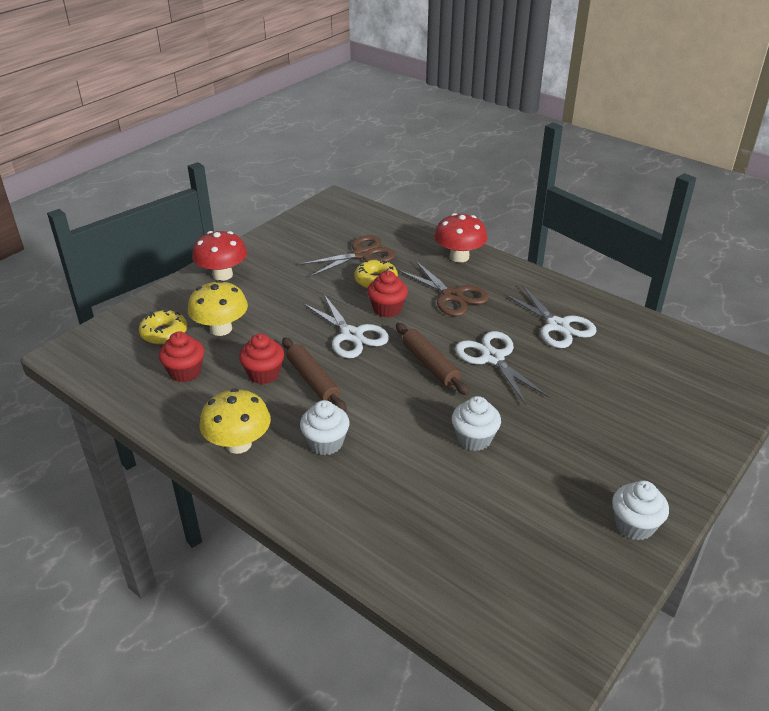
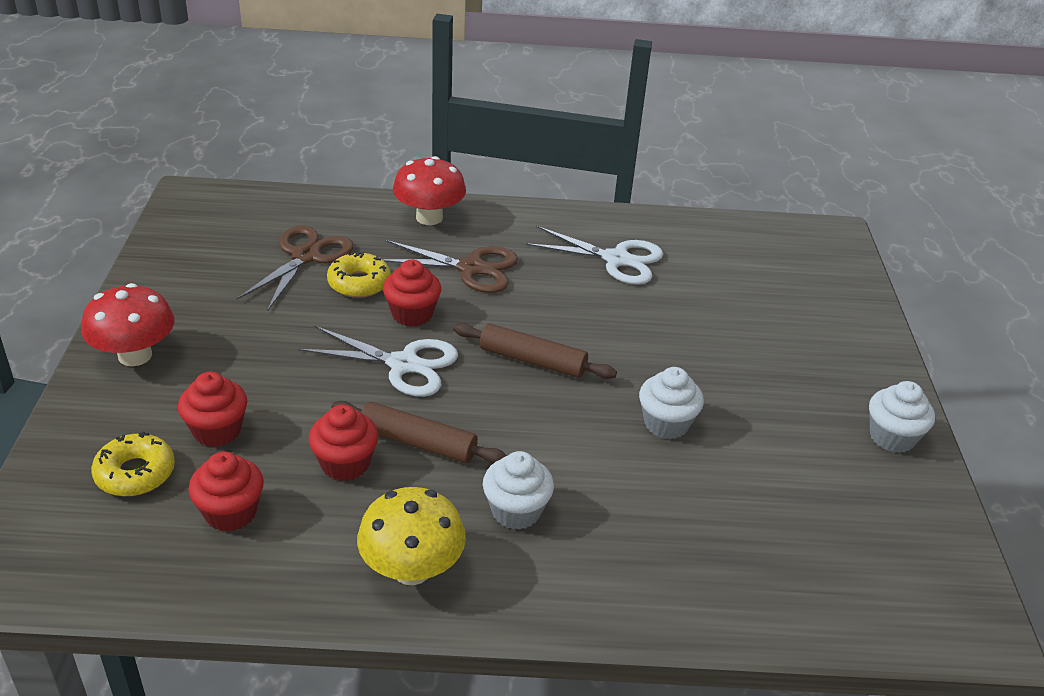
camera: 40 degrees left, 0 degrees up
(221, 329) = (217, 431): yellow mushroom -> red cupcake
(493, 358) = (590, 323): white scissors -> none

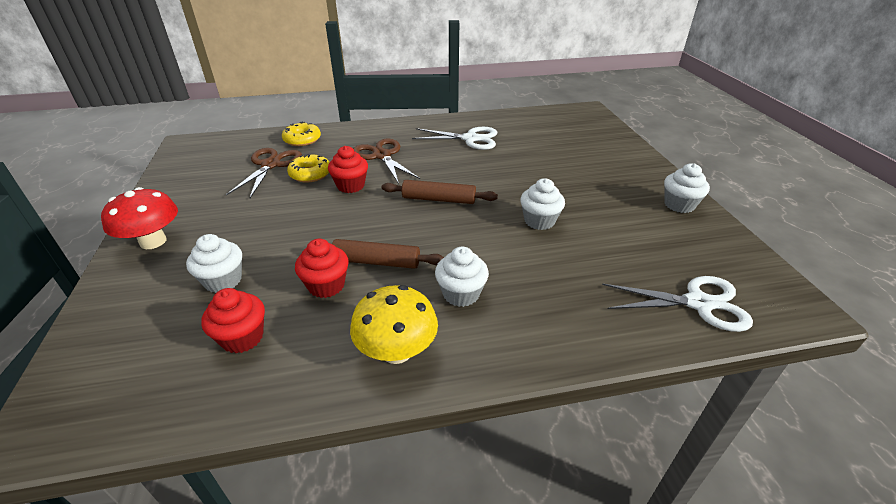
camera: 10 degrees left, 0 degrees up
(135, 473) = (159, 323): yellow donut -> yellow donut (302, 140)
(217, 431) = (223, 280): red cupcake -> white cupcake
(403, 364) = (353, 215): white scissors -> white scissors (698, 303)
(429, 217) = (347, 134): red mushroom -> none
(471, 268) = (382, 156): brown scissors -> brown scissors turned 120 degrees counterclockwise

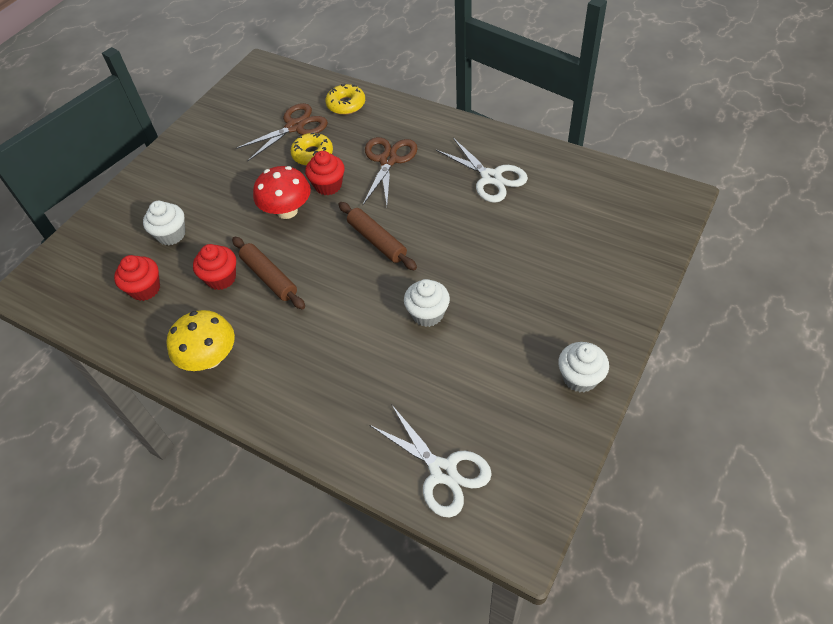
camera: 45 degrees right, 15 degrees up
(153, 241) = (162, 173): red mushroom -> red mushroom (287, 211)
(461, 294) = (291, 342): white cupcake -> none

